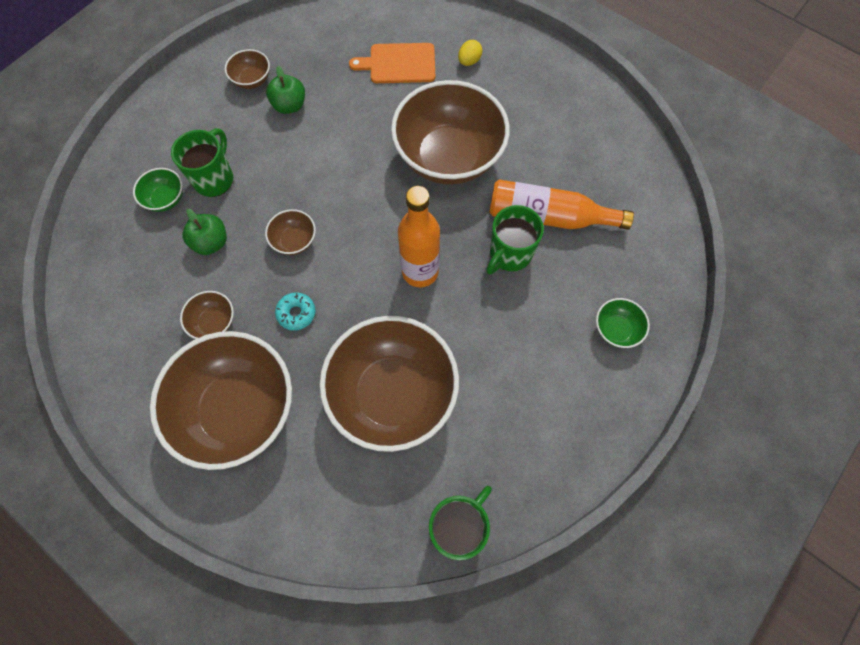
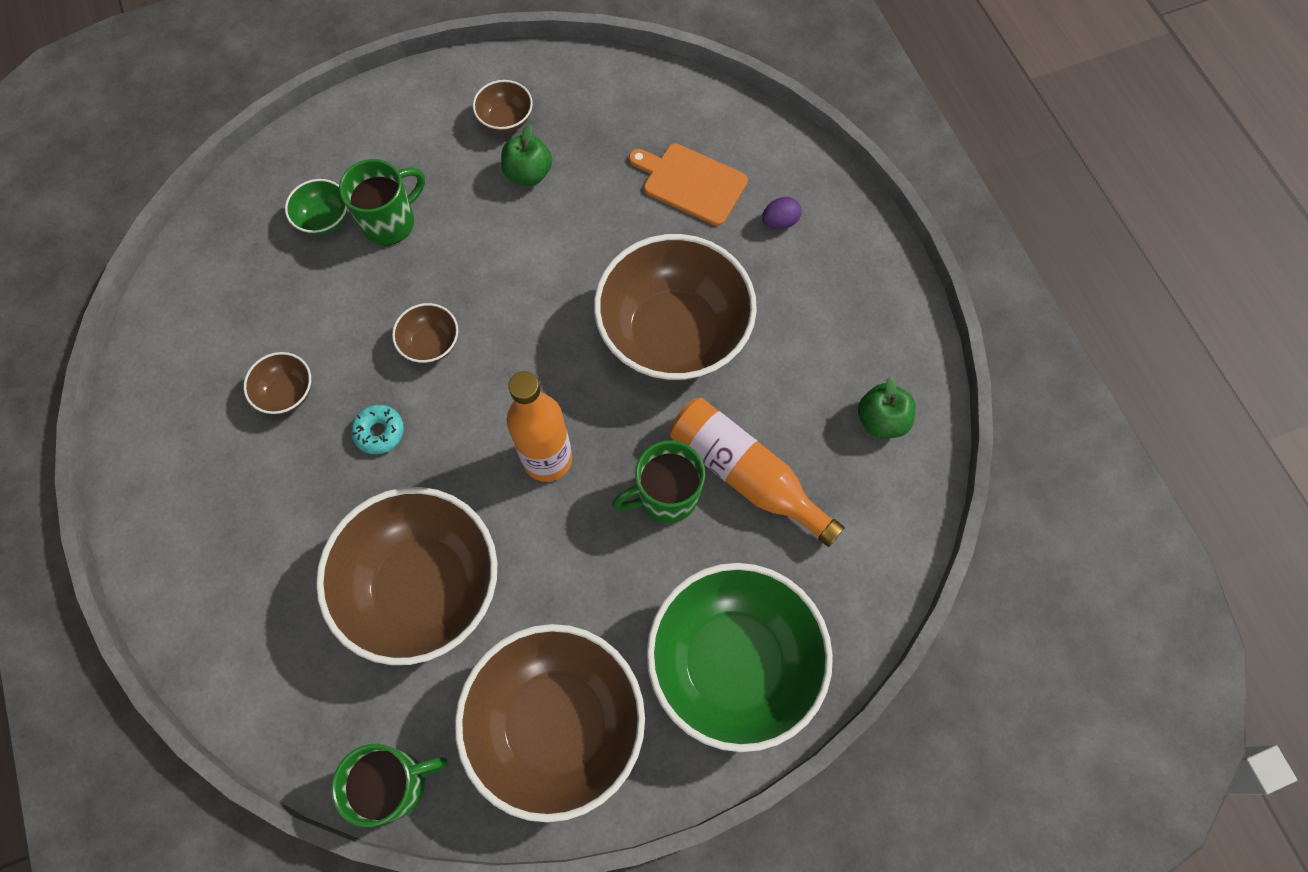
camera: 30 degrees right, 0 degrees up
(211, 242) = (341, 297): green apple -> green apple (881, 420)
(238, 409) = (251, 508): brown bowl -> brown bowl (557, 724)
(469, 61) = (780, 222): yellow egg -> purple egg
(616, 329) = (733, 663): green bowl -> green bowl, size x2.39

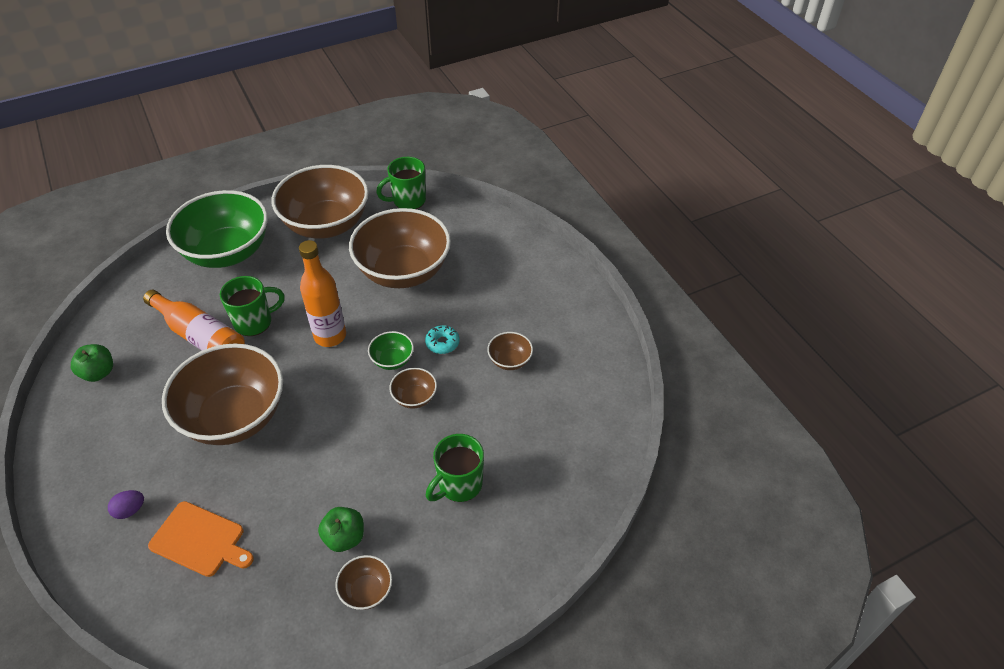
camera: 175 degrees right, 20 degrees down
(324, 219) = (514, 483): green bowl -> green bowl (392, 360)

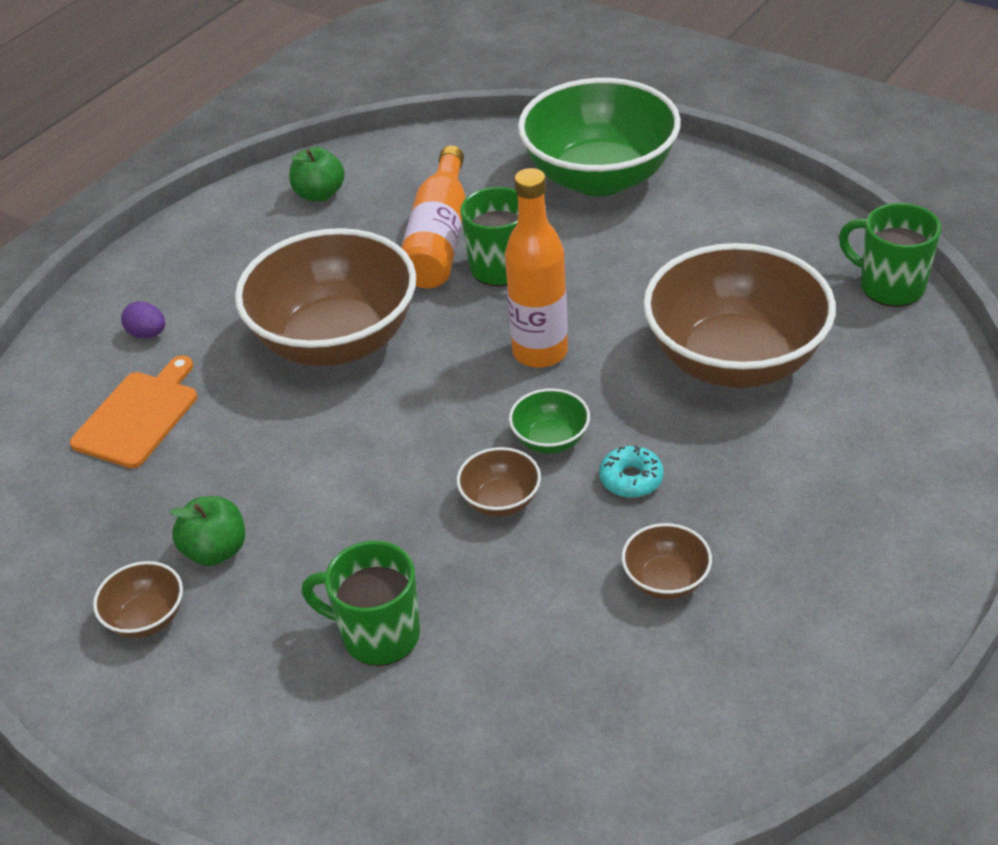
camera: 65 degrees right, 5 degrees down
(200, 540) = (139, 416): orange cutting board -> orange cutting board turned 150 degrees counterclockwise
(326, 224) = (745, 233): brown bowl -> none

